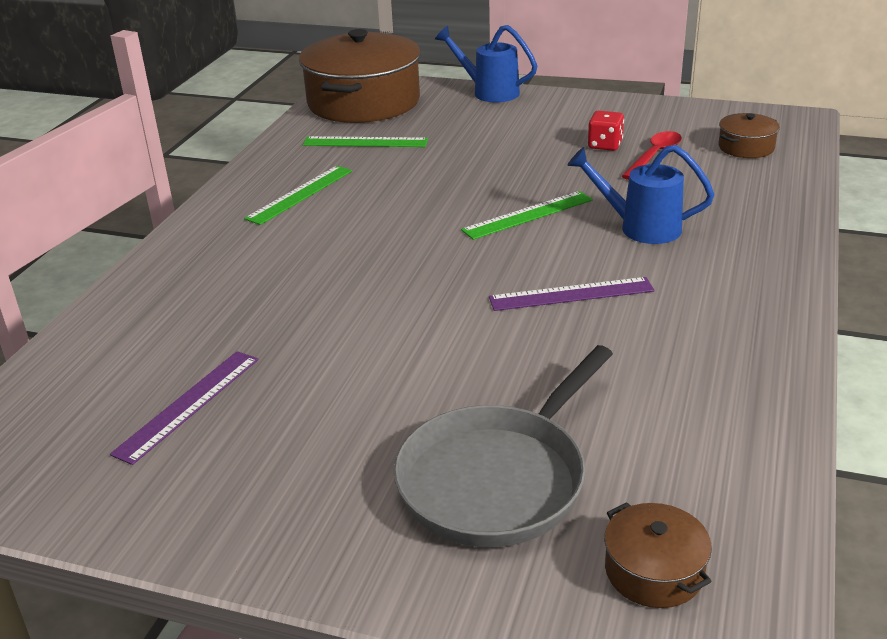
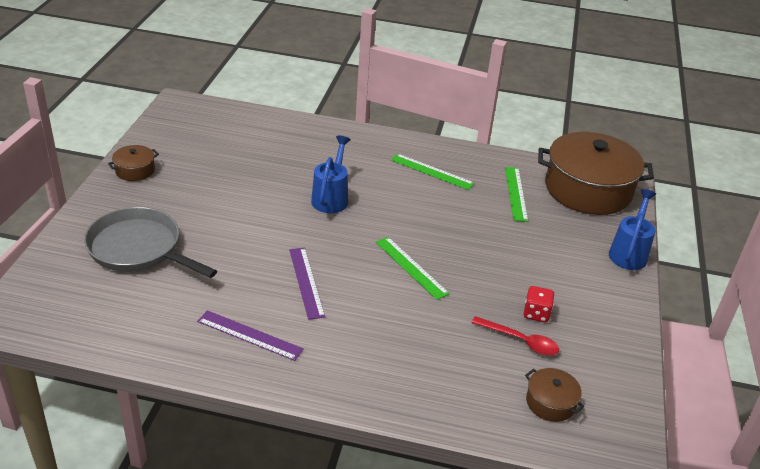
camera: 80 degrees right, 5 degrees up
(188, 405) = (215, 155): purple ruler -> purple ruler (249, 335)
(641, 228) = (395, 321): blue watering can -> blue watering can (331, 198)
(654, 571) = (62, 295): brown pot -> brown pot (135, 170)

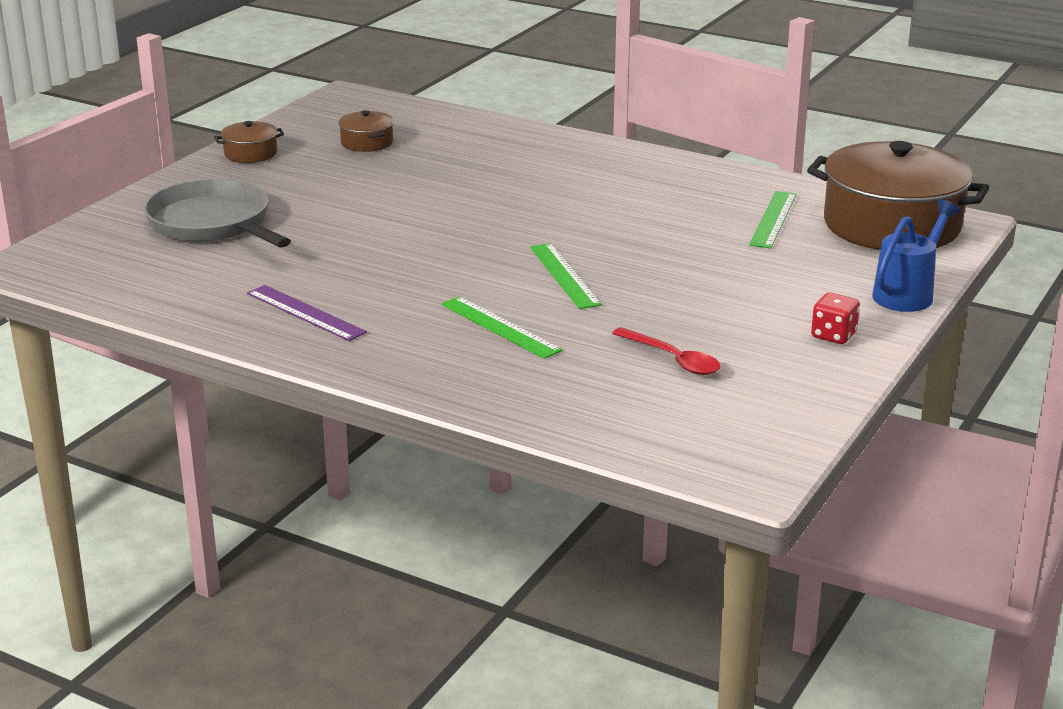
camera: 20 degrees right, 10 degrees down
(306, 282) = (410, 274): purple ruler -> none
(331, 198) = (496, 200): blue watering can -> none
(432, 171) = (660, 187): green ruler -> green ruler (500, 327)
(536, 313) = (716, 337): red dice -> red dice (833, 335)
(550, 402) = (673, 420): brown pot -> brown pot (366, 143)

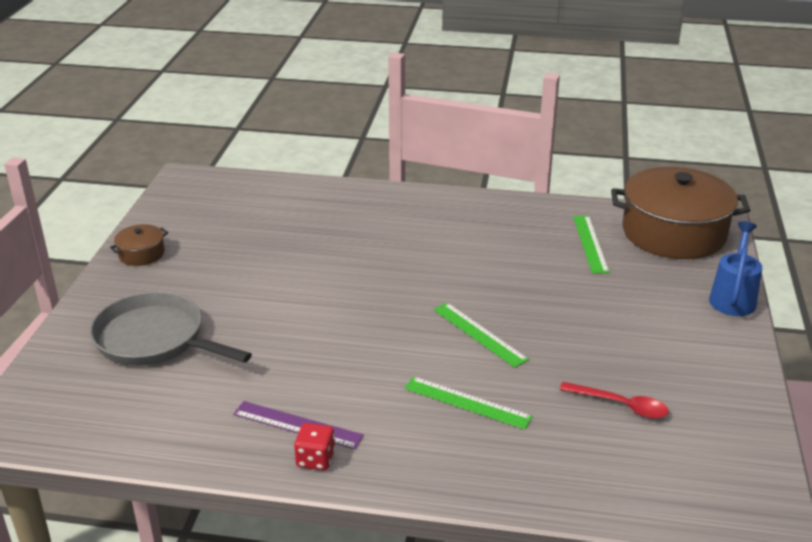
camera: 20 degrees left, 5 degrees up
(366, 143) = (232, 224): brown pot -> none
(833, 335) = (714, 351): red dice -> red dice (315, 459)

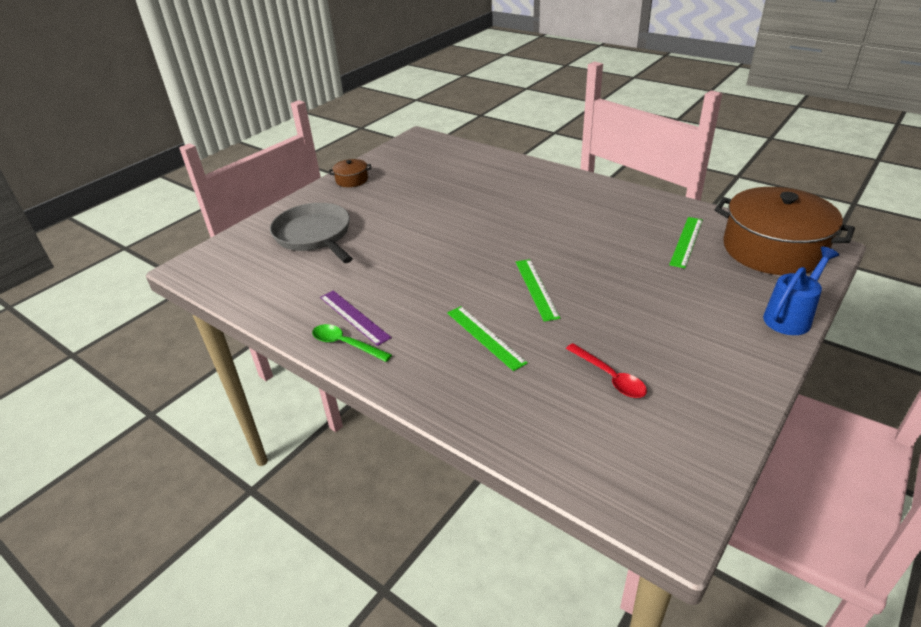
camera: 30 degrees right, 5 degrees up
(315, 459) = (346, 344): red dice -> green spoon

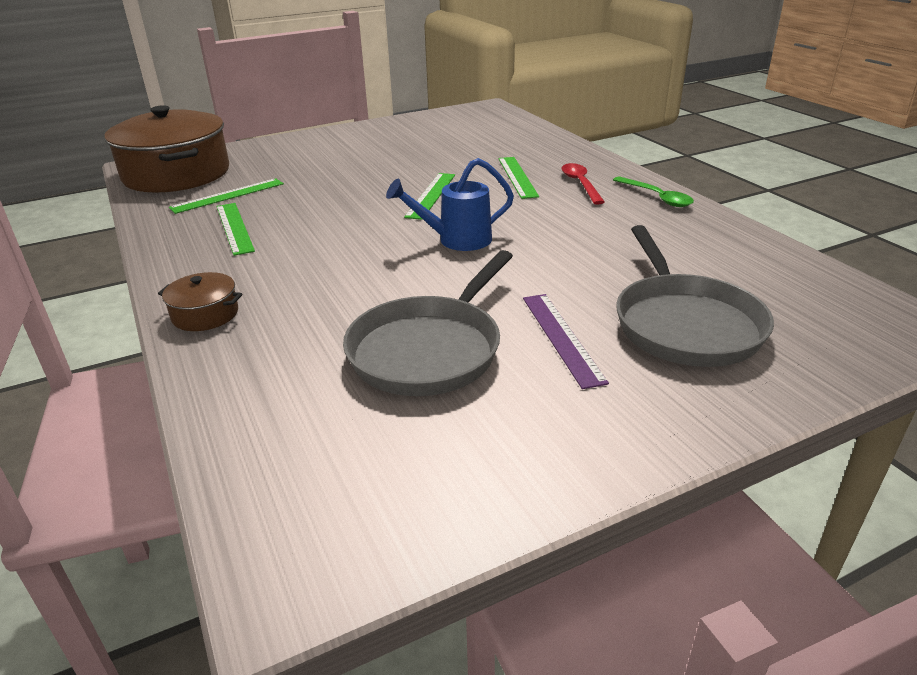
camera: 155 degrees left, 5 degrees down
(352, 180) = (575, 447): brown pot -> brown pot (205, 314)
(354, 317) = (642, 214): purple ruler -> purple ruler (561, 337)
(431, 192) = (429, 350): none -> grey pan
(610, 377) = (447, 144): red spoon -> red spoon (580, 184)
(628, 219) = (234, 228): none -> green ruler
(790, 317) = (271, 143): blue watering can -> blue watering can (457, 240)

